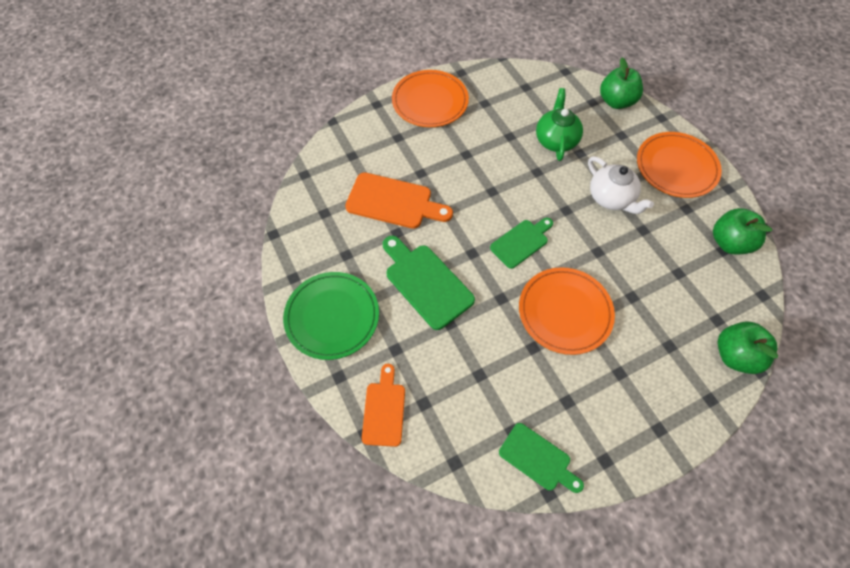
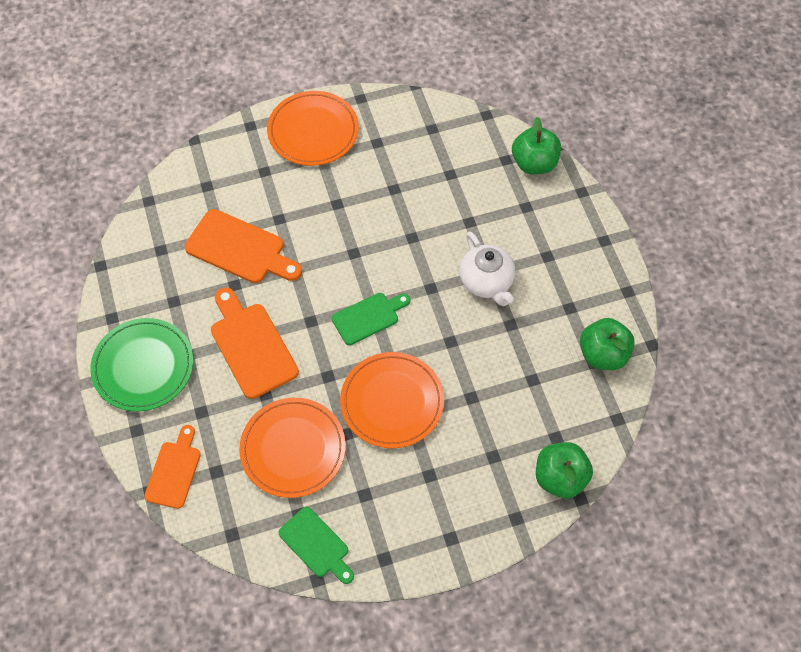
camera: 10 degrees right, 0 degrees up
(426, 283) = (251, 346): green cutting board -> orange cutting board
(555, 140) = (446, 202): green teapot -> none
(676, 167) = (576, 256): orange plate -> orange plate (293, 449)

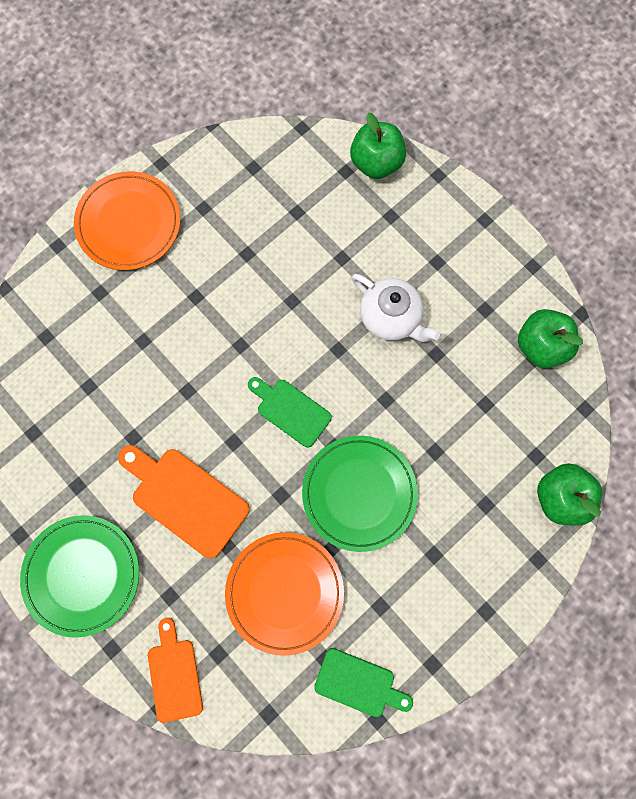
camera: 25 degrees left, 15 degrees up
(240, 249) = (118, 393): orange cutting board -> none
(368, 317) = (290, 410): green cutting board -> green cutting board turned 90 degrees counterclockwise
(392, 402) = (359, 493): orange plate -> green plate

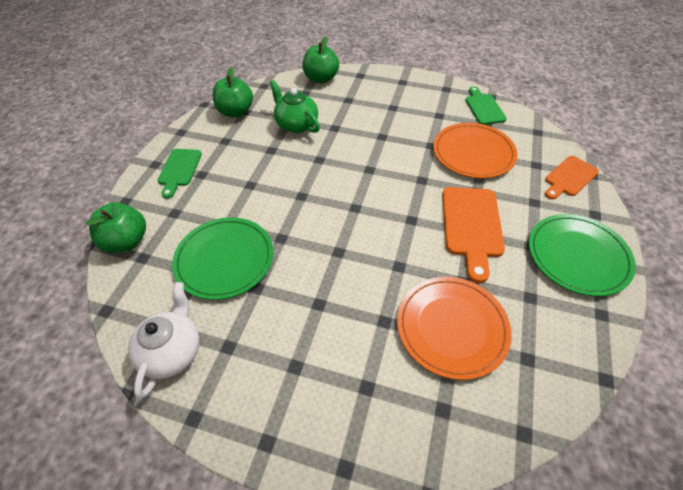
camera: 120 degrees left, 25 degrees down
(129, 223) = (279, 407): orange plate -> orange plate (452, 327)
(290, 410) = (364, 200): green cutting board -> green cutting board (179, 170)
(359, 493) = (387, 147): green plate -> green plate (224, 259)
(391, 317) = (259, 180): white teapot -> white teapot (172, 351)
(469, 407) = (296, 124): none -> green teapot

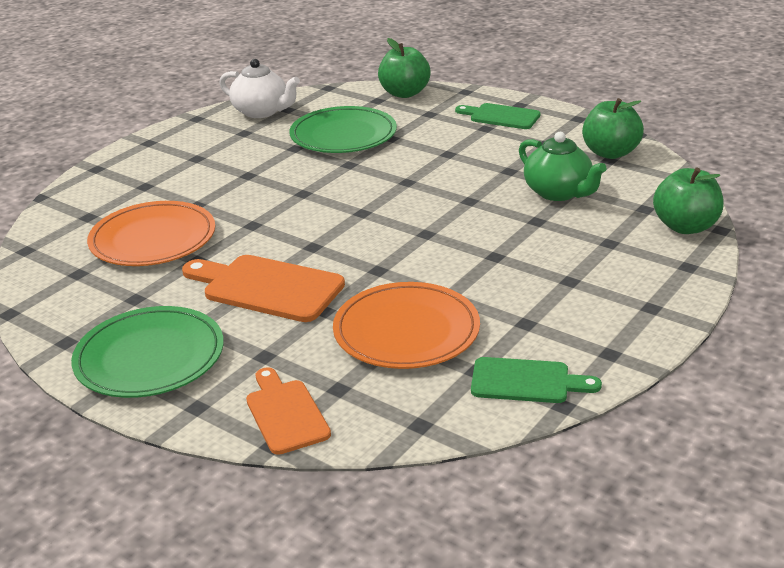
camera: 110 degrees right, 20 degrees down
(296, 124) = (558, 192): green teapot -> green teapot turned 75 degrees clockwise

